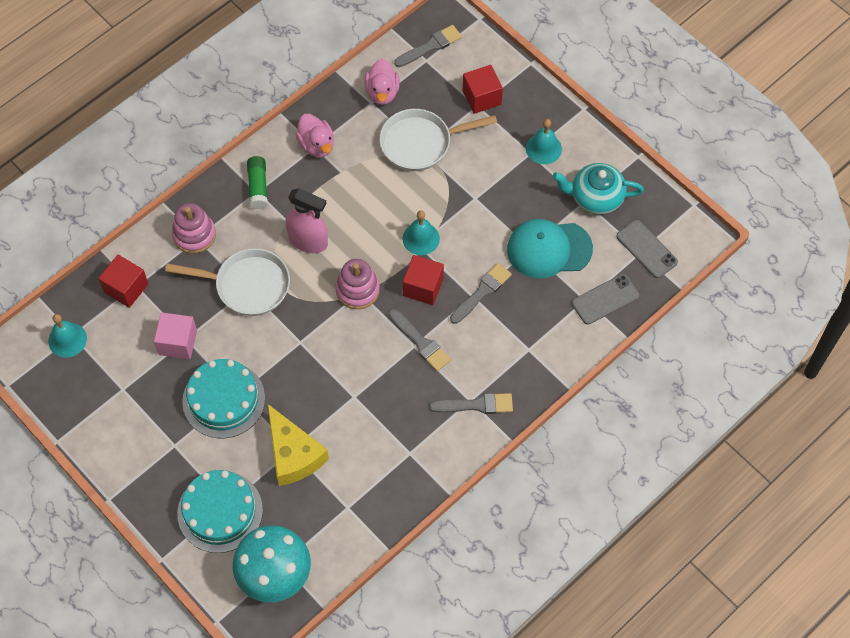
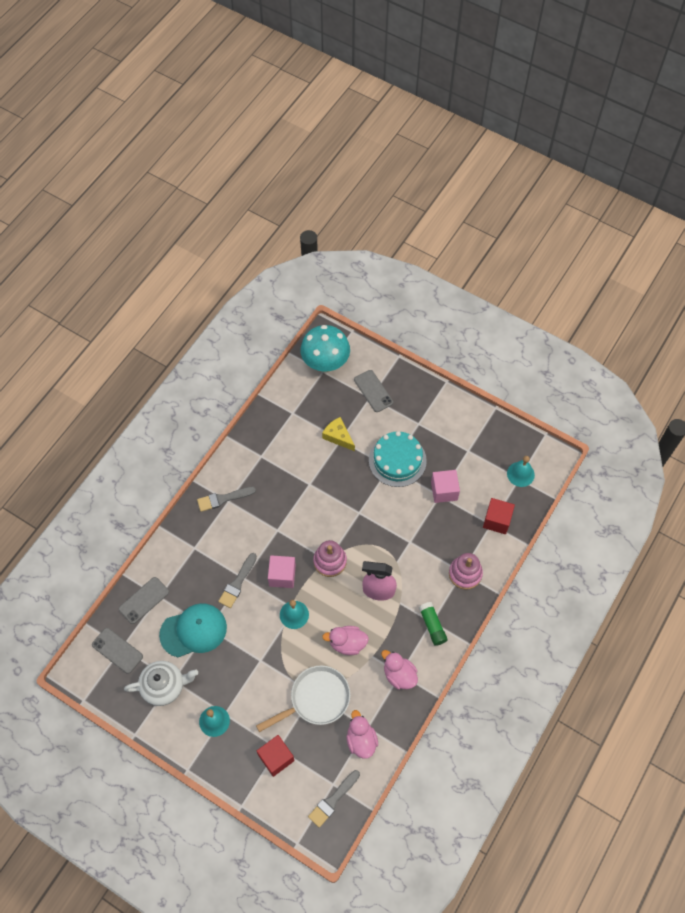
camera: 165 degrees right, 0 degrees up
(220, 511) = (373, 391): turquoise cake -> grey phone
(247, 285) = (411, 544): white pan -> none
(293, 454) = (338, 436): yellow cheese -> yellow cheese, size x0.66
(366, 191) = (347, 643): none -> pink duck
(420, 342) = (273, 533): grey brush -> none
(423, 287) = (282, 575): red cube -> pink cube
(595, 197) = (164, 686): turquoise teapot -> white teapot

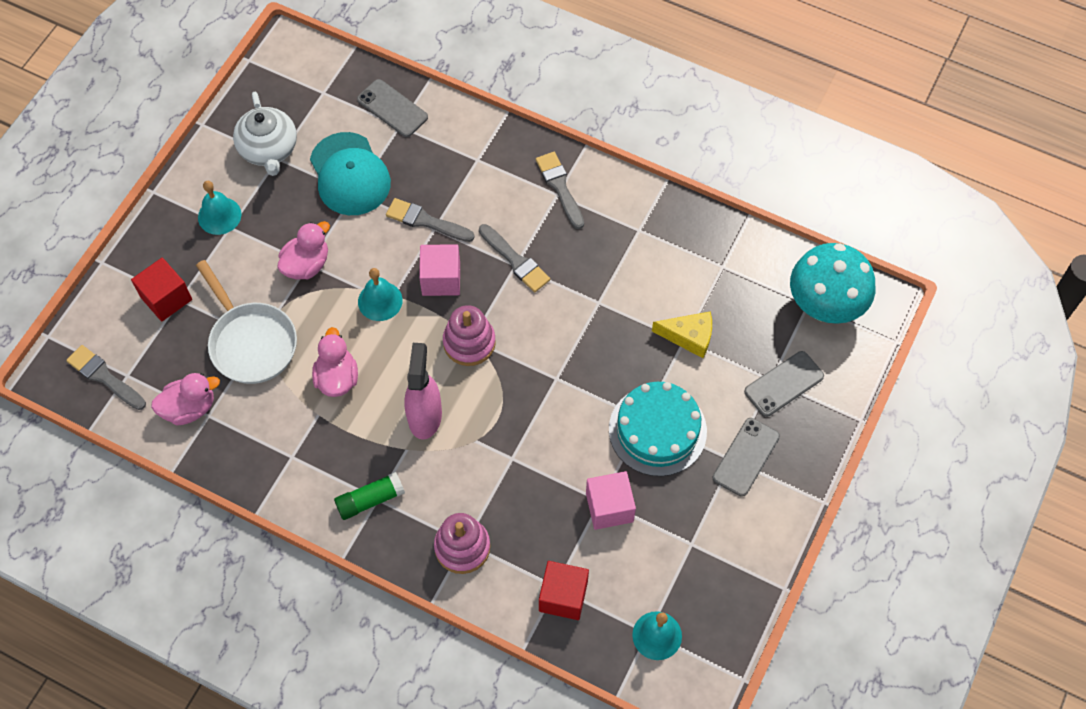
camera: 85 degrees right, 0 degrees up
(117, 650) = (318, 88): grey phone -> grey phone (746, 457)
(274, 529) = (515, 261): none -> grey brush
(338, 436) = (689, 337): yellow cheese -> yellow cheese turned 60 degrees clockwise
(399, 675) = (289, 455): pink duck -> pink duck (306, 264)

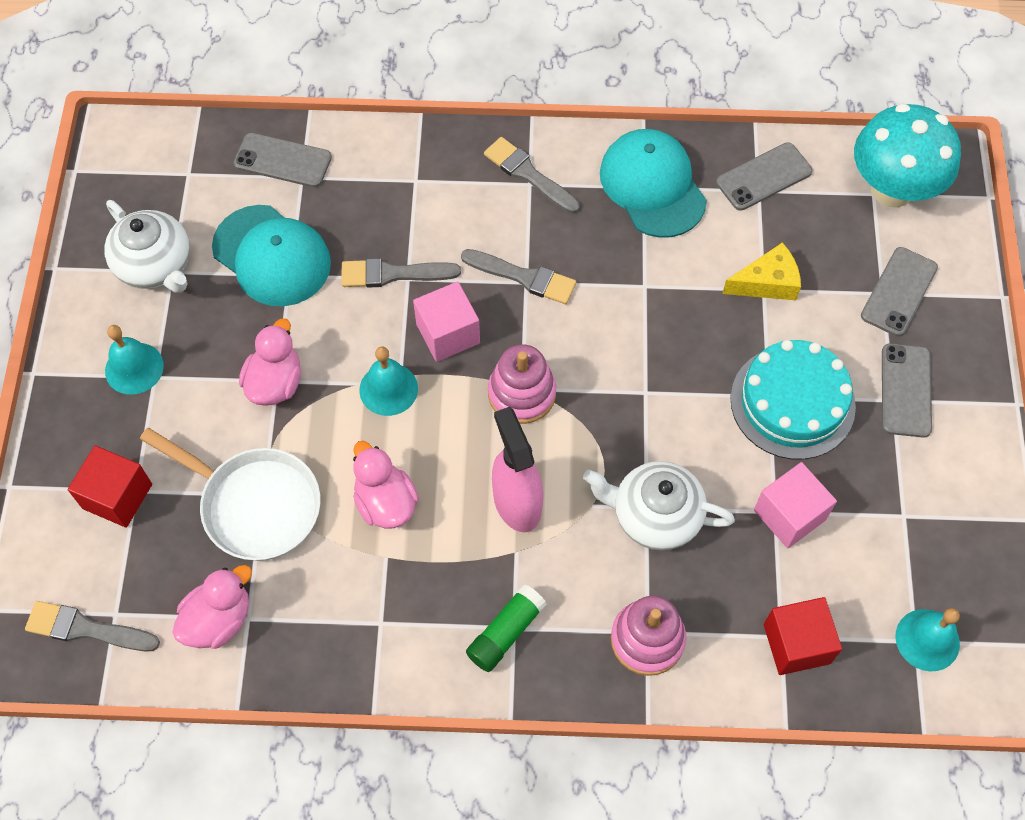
camera: 25 degrees left, 0 degrees up
(514, 466) = (655, 515): none -> white teapot
(645, 231) = (652, 186): none -> turquoise cap
(732, 258) = (763, 177): none -> grey phone

